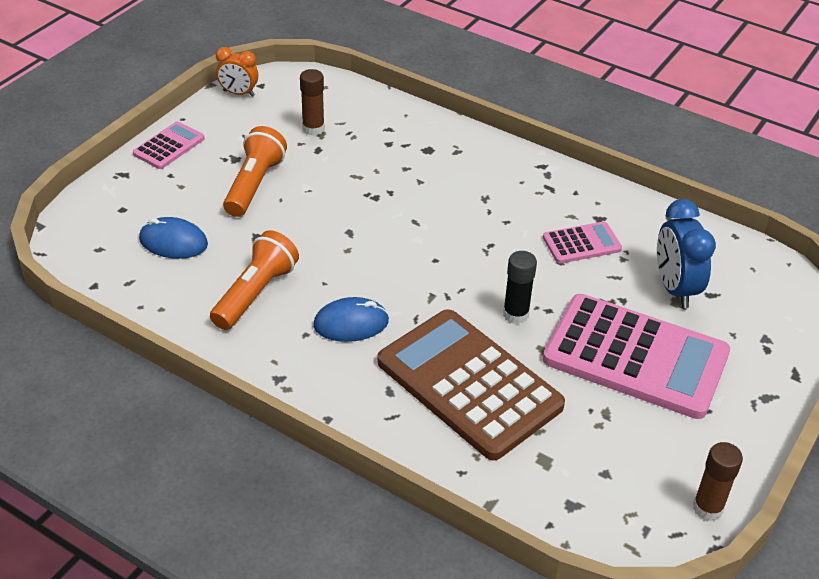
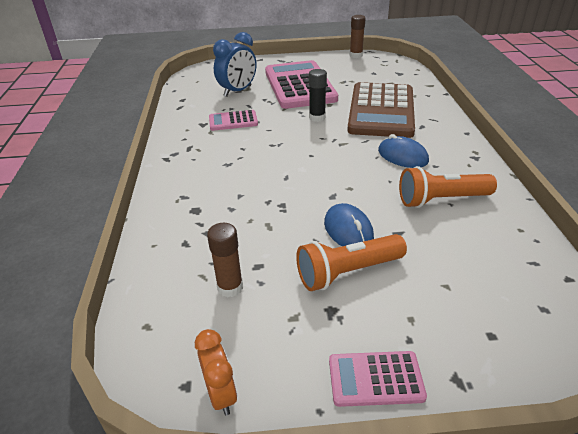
camera: 125 degrees left, 5 degrees down
(173, 242) = (468, 270): blue mouse -> blue mouse (348, 230)
(581, 243) = (233, 121): pink calculator -> pink calculator turned 45 degrees counterclockwise

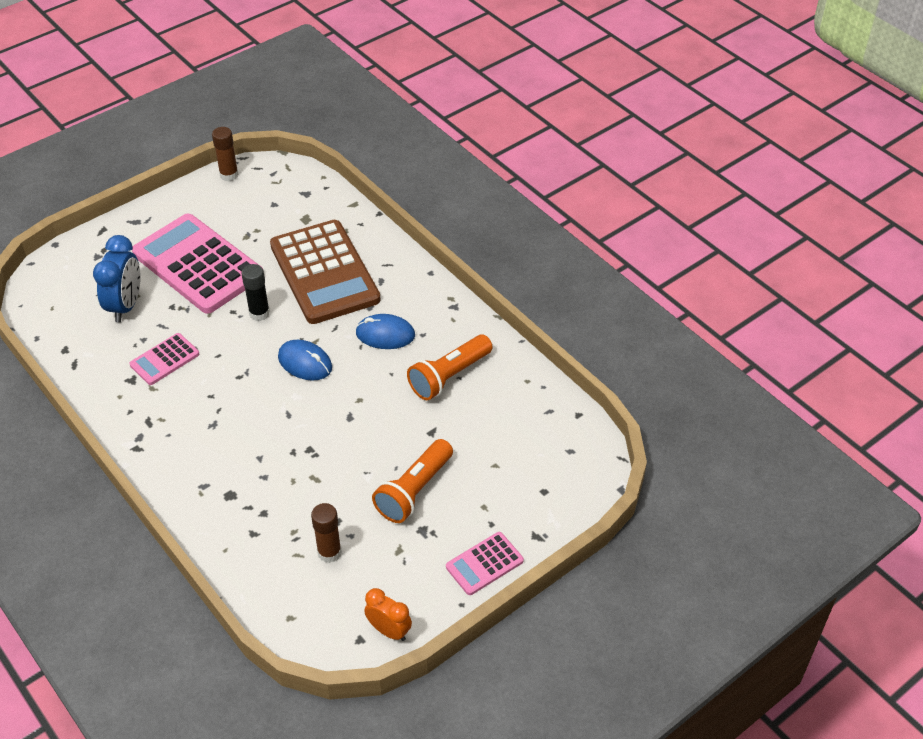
camera: 35 degrees left, 10 degrees up
(348, 230) = (388, 448): blue mouse -> blue mouse (305, 363)

